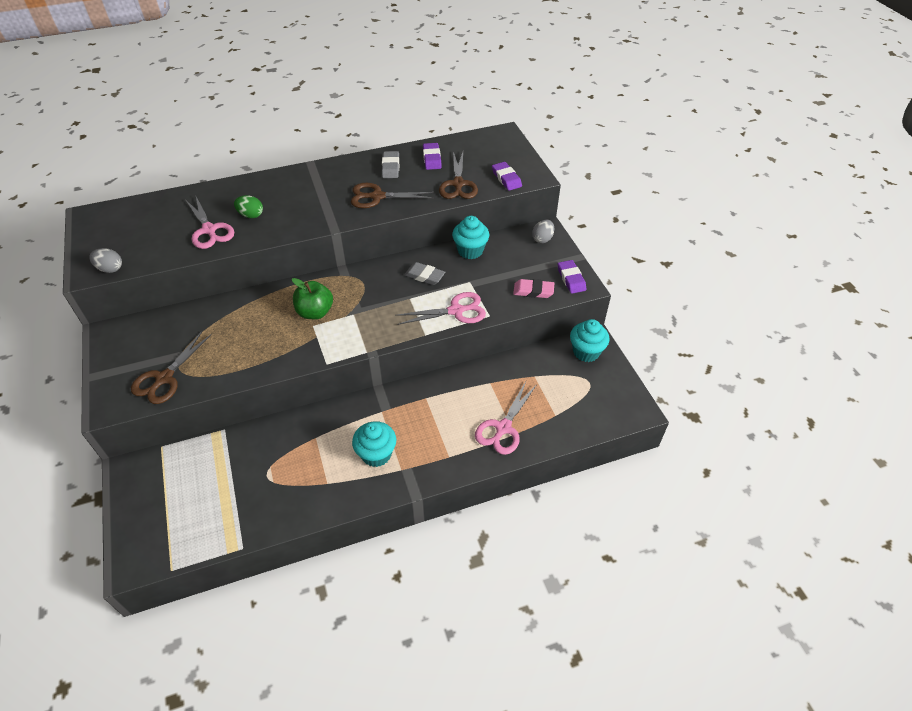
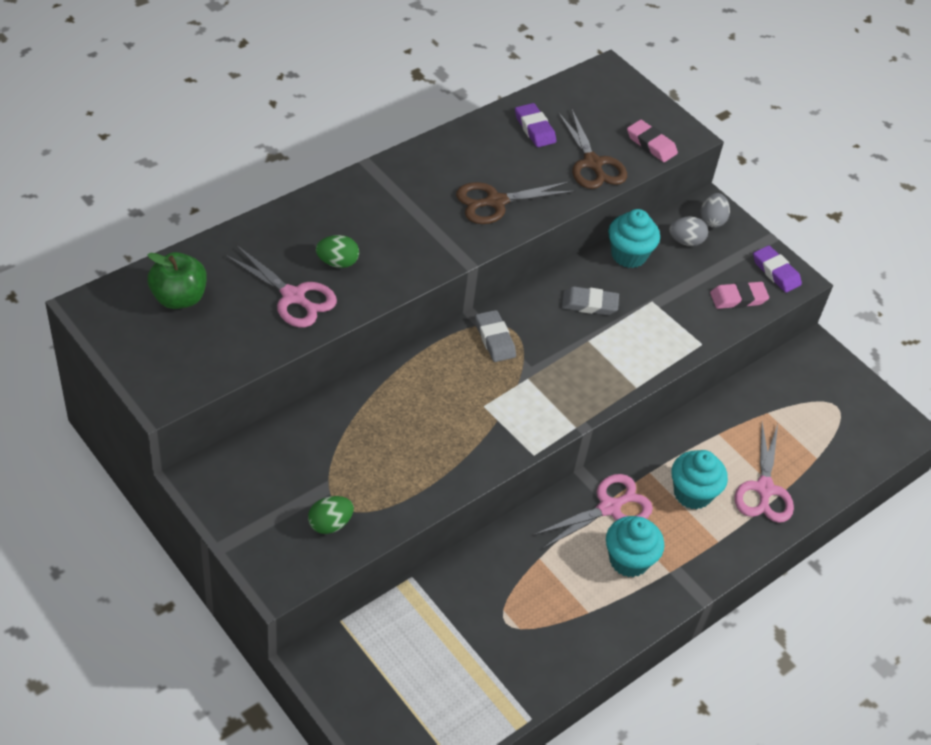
camera: 25 degrees left, 0 degrees up
(110, 269) = (192, 384): grey egg -> grey egg (685, 241)
(164, 378) = (330, 524): brown scissors -> green egg
(315, 312) = (475, 386): green apple -> green apple (179, 298)
(390, 167) = (486, 152): grey eraser -> grey eraser (494, 339)
(456, 311) = (657, 346): pink scissors -> pink scissors (609, 508)
(506, 178) = (651, 144): purple eraser -> pink eraser
(586, 352) = (814, 366): turquoise cupcake -> turquoise cupcake (692, 493)

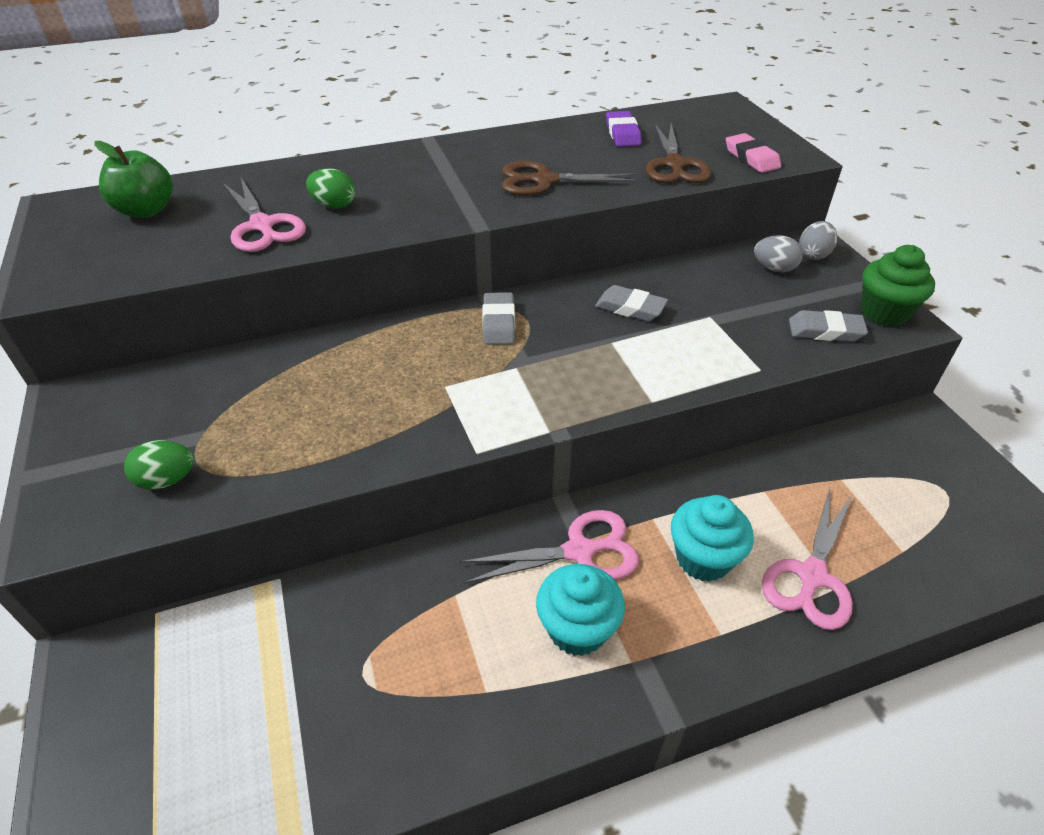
camera: 25 degrees right, 5 degrees down
(628, 255) = (698, 271): turquoise cupcake -> none
(738, 298) = (825, 331): pink eraser -> grey eraser
(776, 272) = (884, 312): purple eraser -> green cupcake

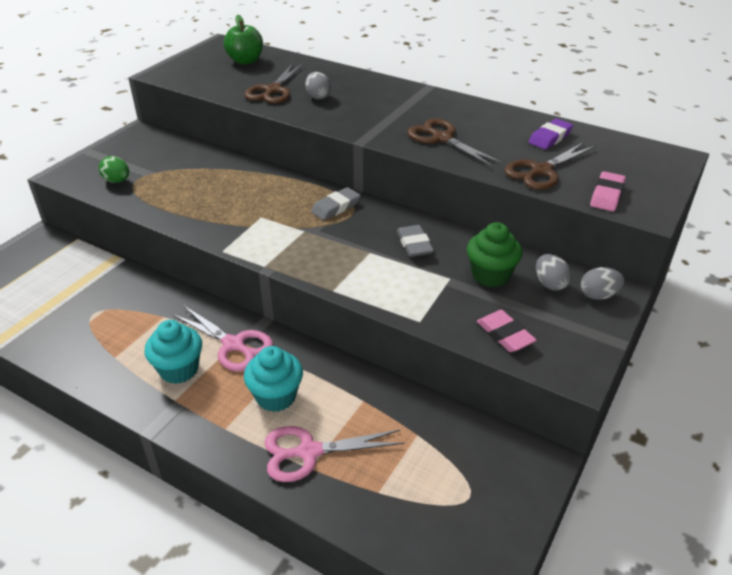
camera: 50 degrees right, 5 degrees down
(262, 226) = (273, 90): pink scissors -> brown scissors
(334, 205) = (318, 97): green egg -> grey egg
(825, 331) = (505, 334): grey eraser -> pink eraser
(884, 312) = (571, 356): green cupcake -> green cupcake (490, 275)

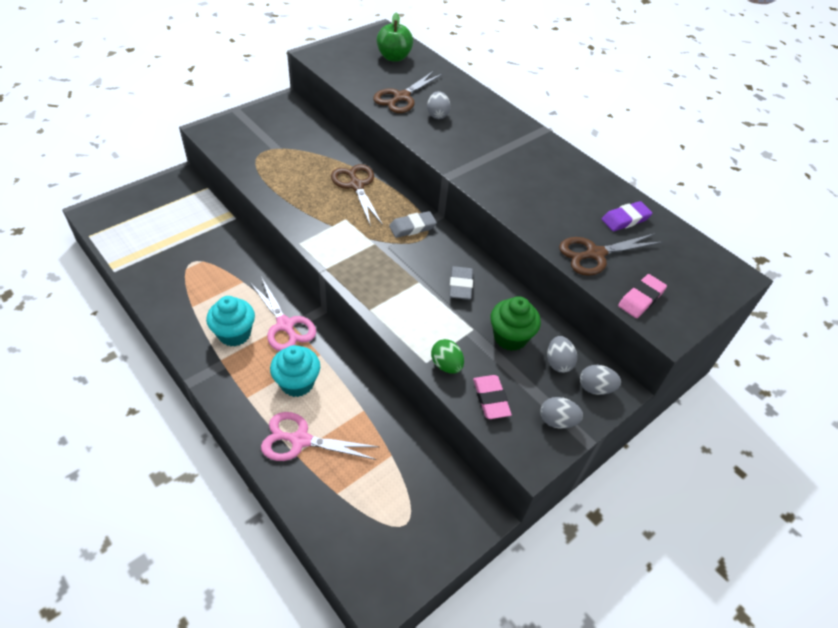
camera: 15 degrees right, 10 degrees up
(117, 181) = (246, 148): green egg -> green egg (446, 365)
(442, 138) = (524, 192): brown scissors -> brown scissors (356, 185)
(581, 334) = (557, 421): none -> grey egg

